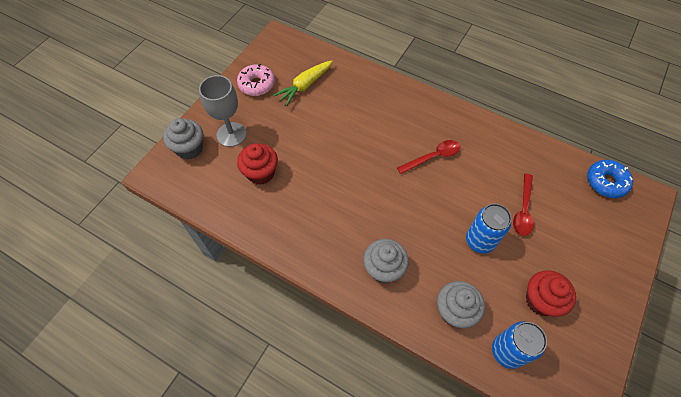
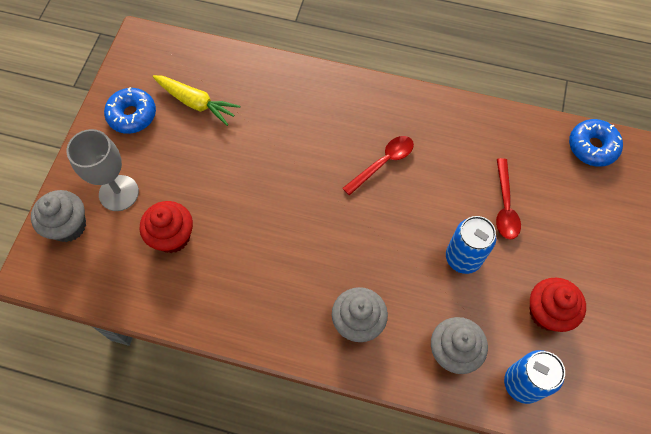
camera: 15 degrees left, 5 degrees up
(256, 84) = (132, 115): pink donut -> blue donut
(304, 86) = (196, 103): yellow carrot -> yellow carrot turned 90 degrees counterclockwise

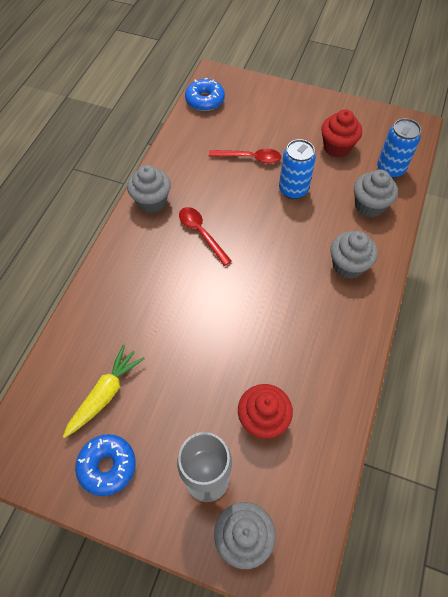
camera: 85 degrees left, 5 degrees down
(419, 110) = (152, 201): none -> grey cupcake

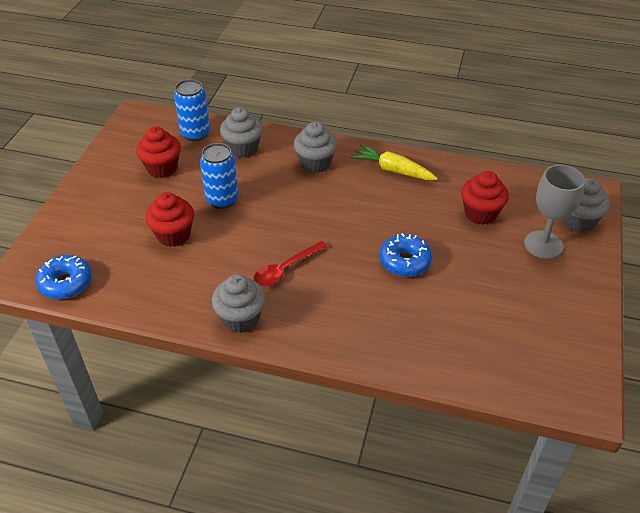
camera: 95 degrees left, 15 degrees down
(105, 393) = (492, 325): yellow carrot -> yellow carrot (392, 170)
(107, 466) = (560, 313): blue donut -> blue donut (404, 261)
(250, 158) = (173, 235): red spoon -> red cupcake

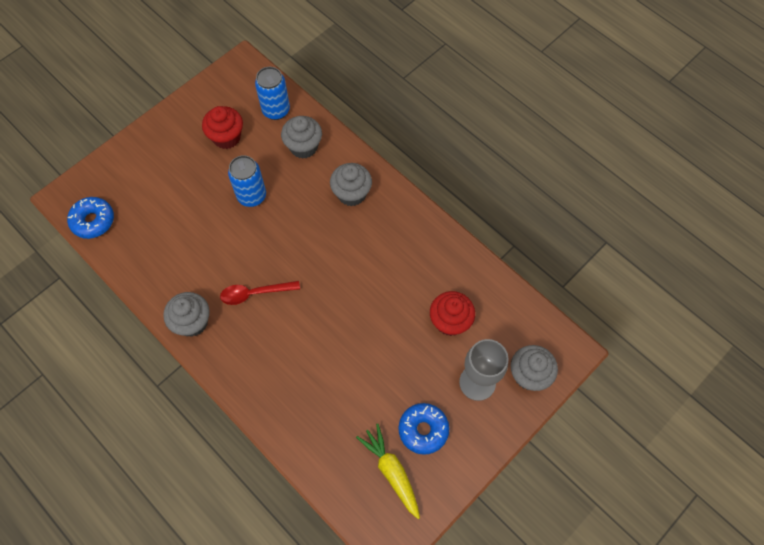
camera: 30 degrees right, 20 degrees up
(173, 235) = (193, 214): red cupcake -> none
(392, 170) = (411, 234): yellow carrot -> yellow carrot (391, 471)
(404, 261) = (350, 336): blue donut -> blue donut (423, 430)

